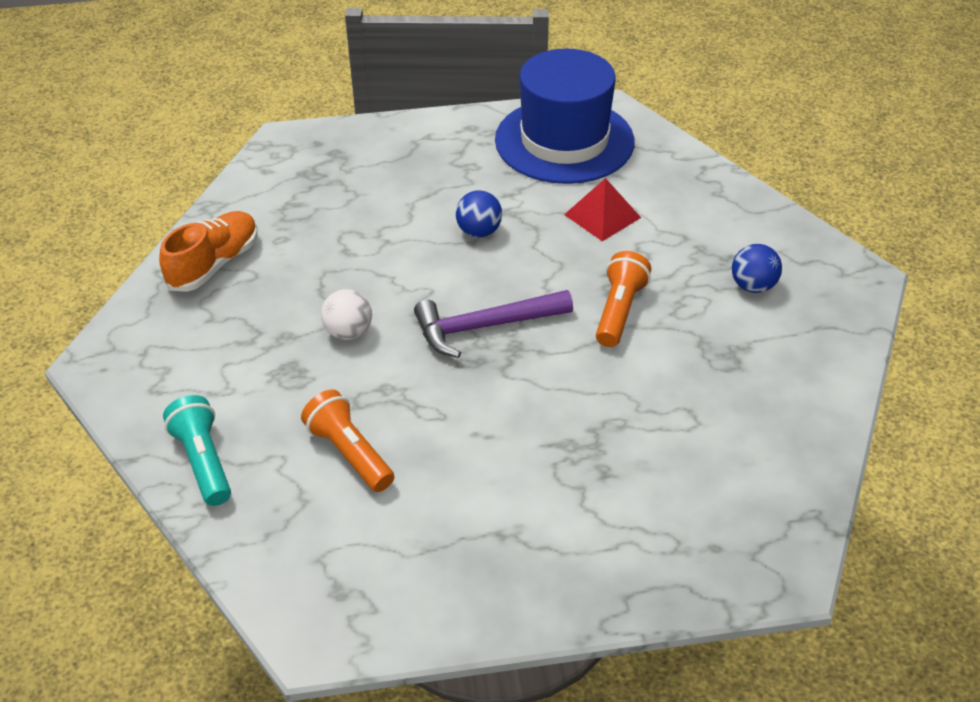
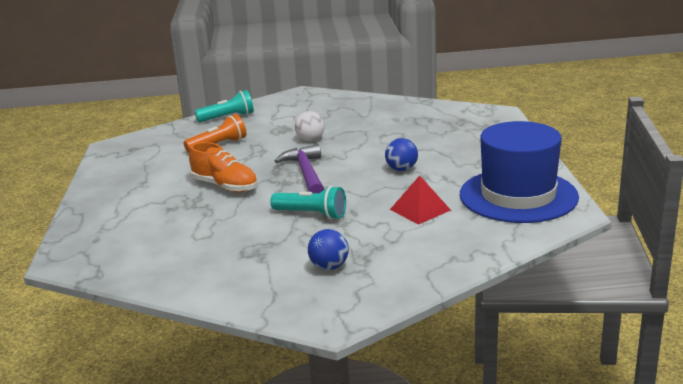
camera: 95 degrees right, 20 degrees down
(214, 264) = (374, 107): orange shoe -> orange shoe (225, 186)
(619, 311) = (311, 214): orange flashlight -> turquoise flashlight

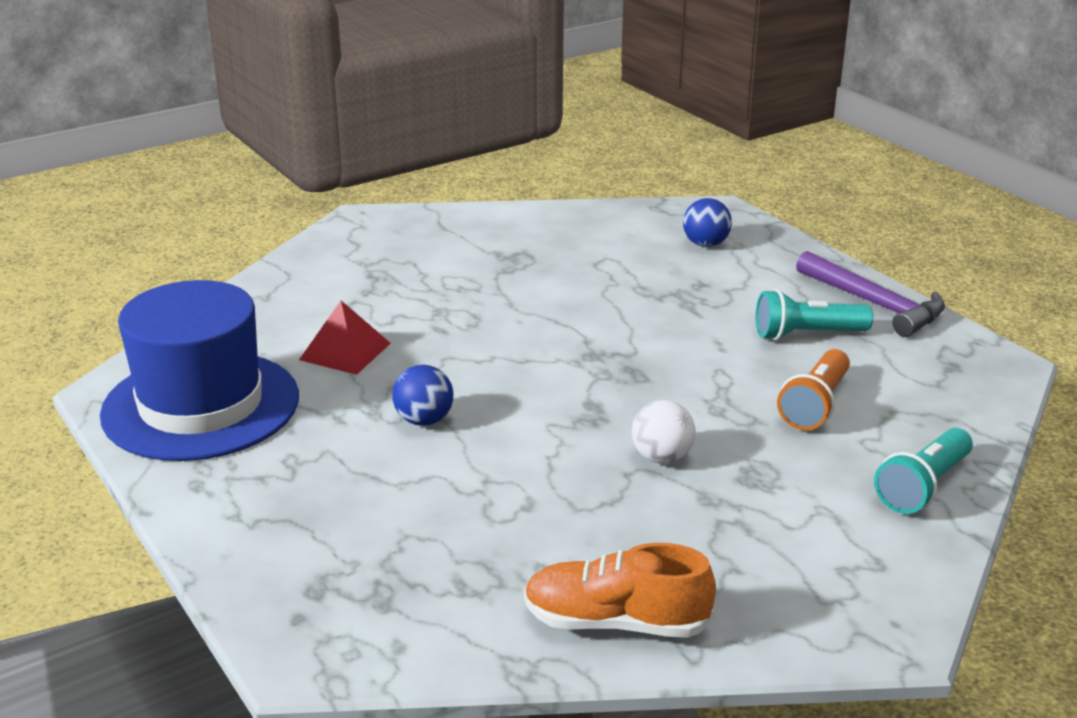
camera: 150 degrees right, 5 degrees up
(225, 186) = (677, 330): orange shoe -> orange shoe (616, 622)
(306, 174) = (579, 377): purple hammer -> purple hammer (874, 304)
(311, 214) = (495, 314): turquoise flashlight -> turquoise flashlight (806, 334)
(329, 267) = (409, 260): blue ball -> blue ball (705, 244)

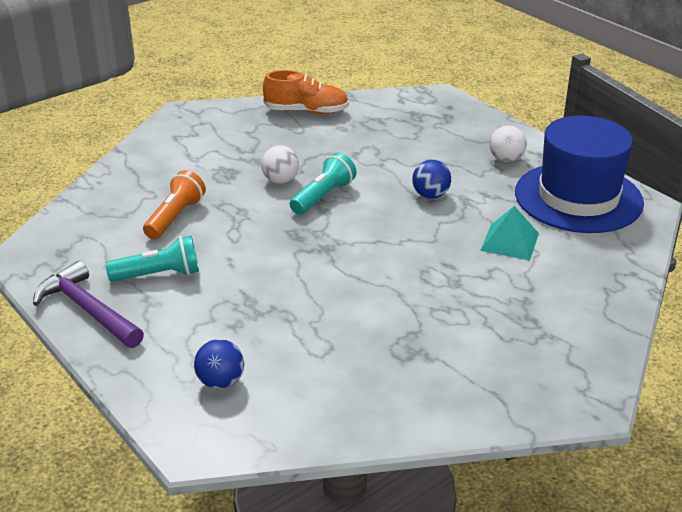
camera: 175 degrees right, 5 degrees up
(265, 478) = (506, 159): none -> white ball
(345, 351) = (510, 241): red pyramid -> turquoise pyramid
(923, 487) = (132, 172): turquoise flashlight -> turquoise flashlight (323, 196)

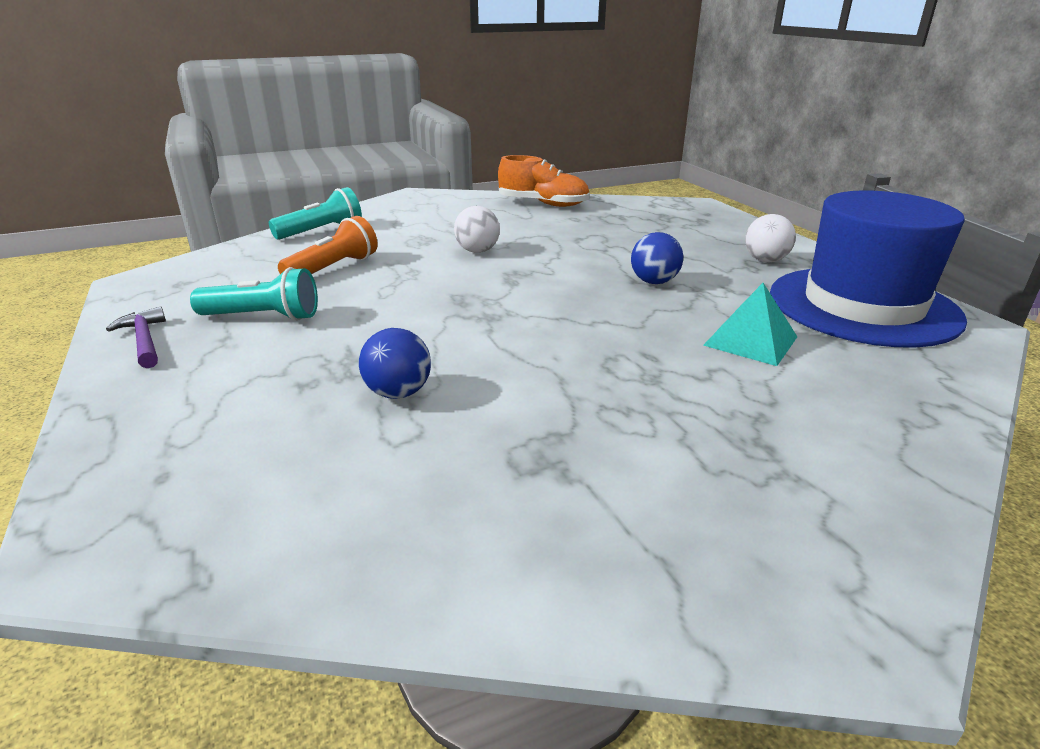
camera: 15 degrees right, 5 degrees down
(88, 310) = (144, 340): purple hammer -> purple hammer, size x0.59
(220, 382) = (219, 455): blue ball -> blue ball (398, 393)
(323, 196) = (518, 269): turquoise flashlight -> turquoise flashlight (322, 231)

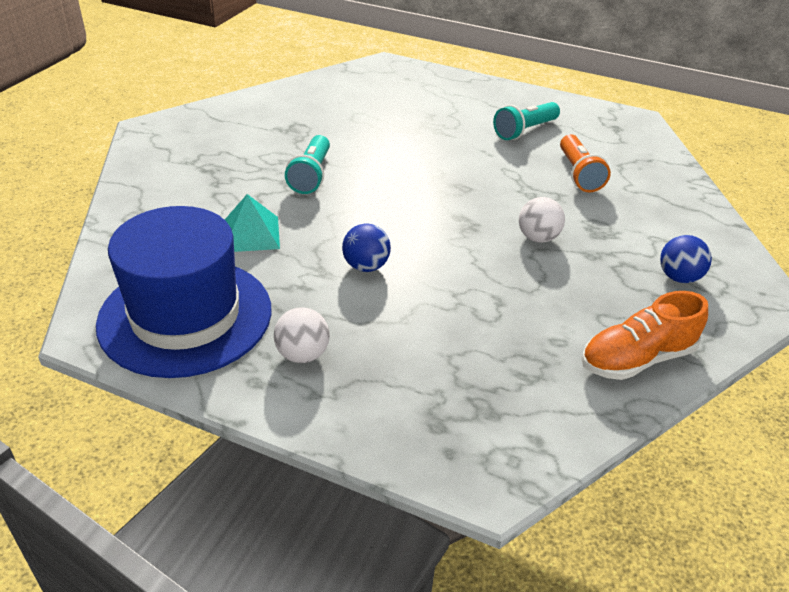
camera: 135 degrees right, 10 degrees up
(144, 340) = (537, 101): purple hammer -> none
(322, 231) = (679, 202): turquoise flashlight -> turquoise flashlight (311, 175)
(398, 393) = (388, 127): blue ball -> blue ball (678, 277)

